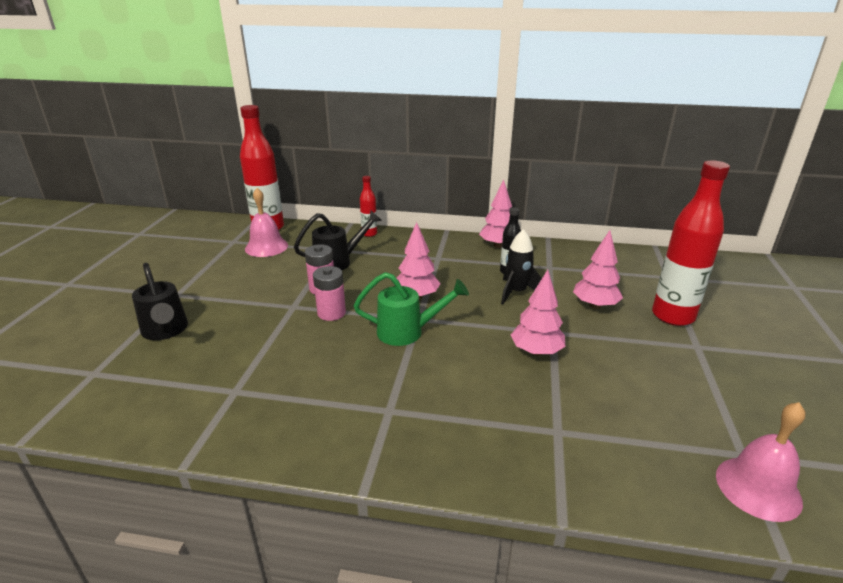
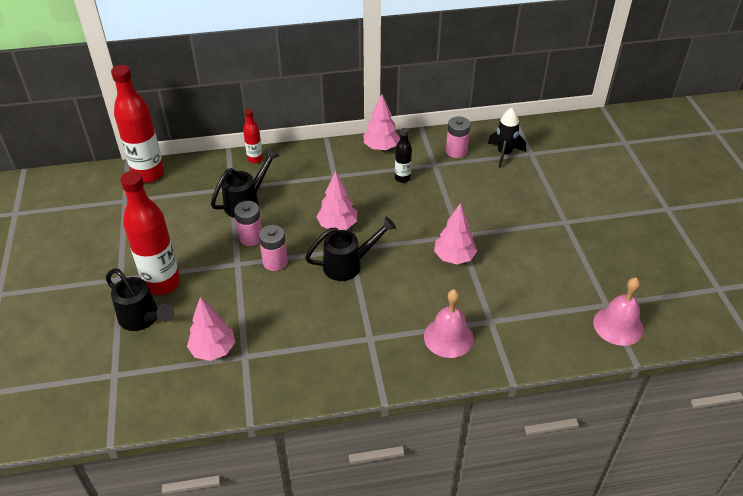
camera: 20 degrees left, 15 degrees up
(266, 247) = (164, 200): pink bell -> pink bell (448, 337)
(408, 332) = (349, 264): green watering can -> black watering can
(516, 292) = (418, 200): black rocket -> black rocket (504, 154)
(579, 261) = (456, 151): none -> pink battery
(595, 305) = (483, 199): pink tree -> pink tree (213, 350)
(673, 316) = (543, 196): red bottle -> red bottle (162, 283)

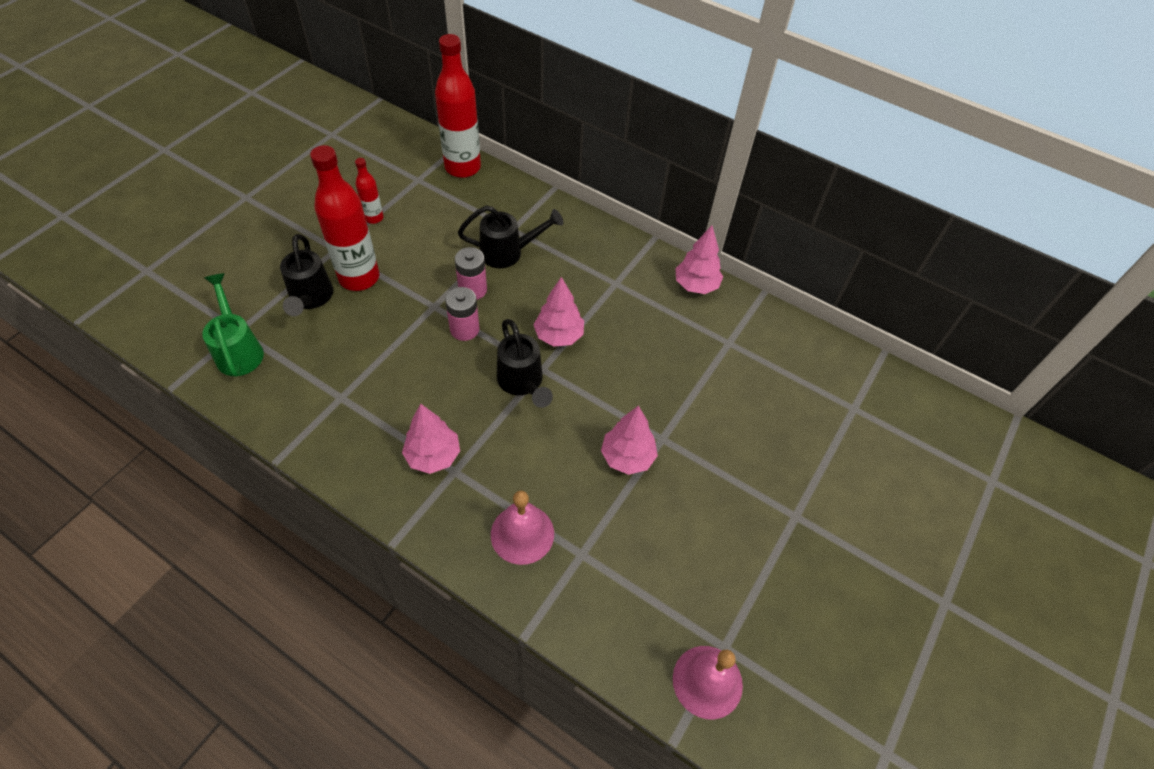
camera: 40 degrees right, 10 degrees up
(130, 385) = (238, 349): none -> green watering can
(213, 350) = (326, 370): pink tree -> pink tree (433, 456)
(255, 159) = (564, 215): red bottle -> red bottle (374, 218)
(349, 264) = (522, 383): black watering can -> black watering can turned 45 degrees clockwise
(402, 178) = (678, 333): black bottle -> none
(456, 151) = (770, 345): pink battery -> none
(504, 154) = (821, 386): black rocket -> none

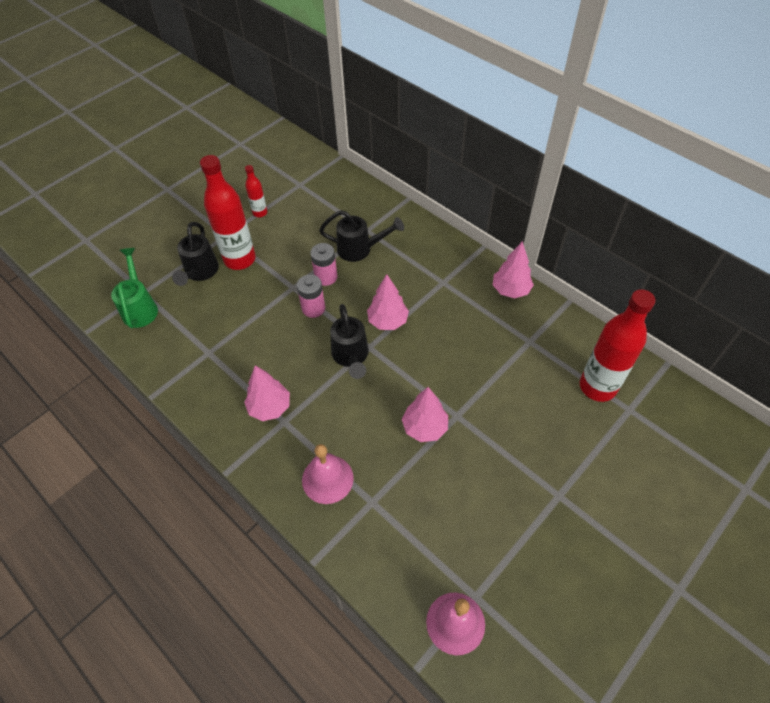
camera: 15 degrees right, 0 degrees up
(462, 167) = (337, 177): red bottle -> red bottle (597, 387)

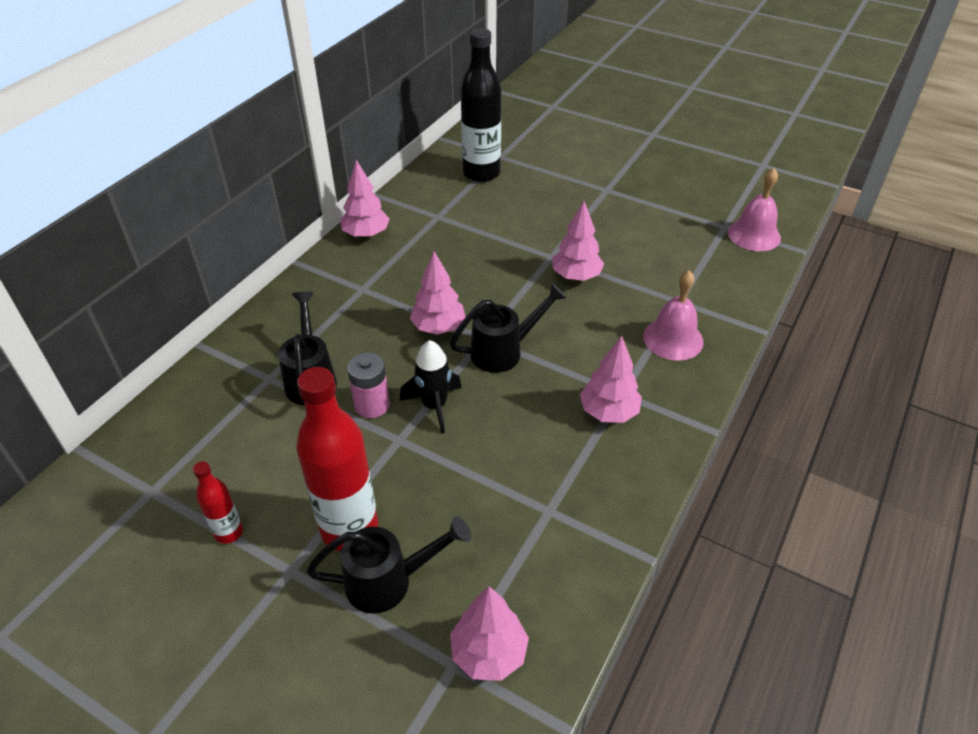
camera: 105 degrees left, 10 degrees down
(140, 307) = (489, 653): green watering can -> pink tree
(313, 308) = (434, 406): pink battery -> black rocket
(597, 387) = (481, 173): red bottle -> black bottle

